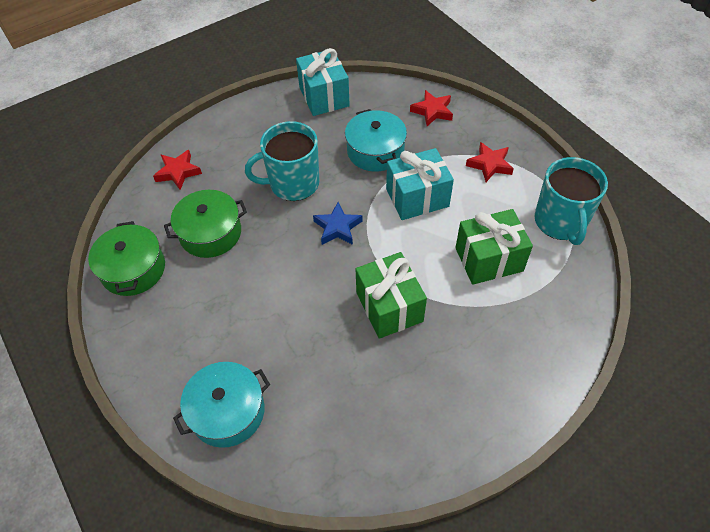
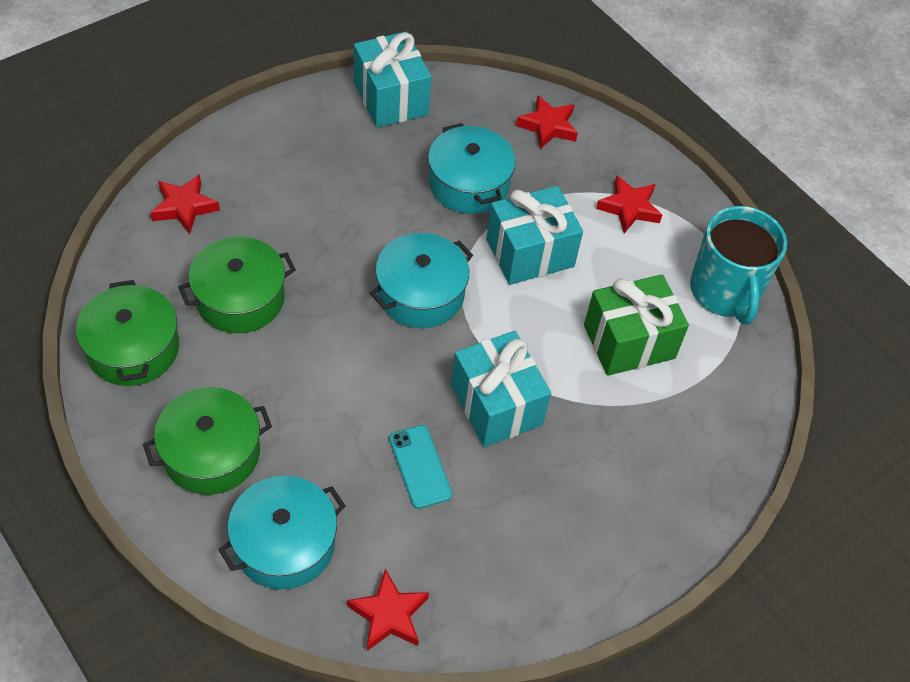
camera: 10 degrees left, 0 degrees up
(180, 344) = (211, 453): none -> green pot
(293, 183) = (353, 228): turquoise mug -> none
(301, 468) = (389, 614): none -> red star
(331, 353) = (420, 466): none -> turquoise phone
(337, 227) = (420, 293): blue star -> turquoise pot
(389, 307) = (496, 405): green gift -> turquoise gift

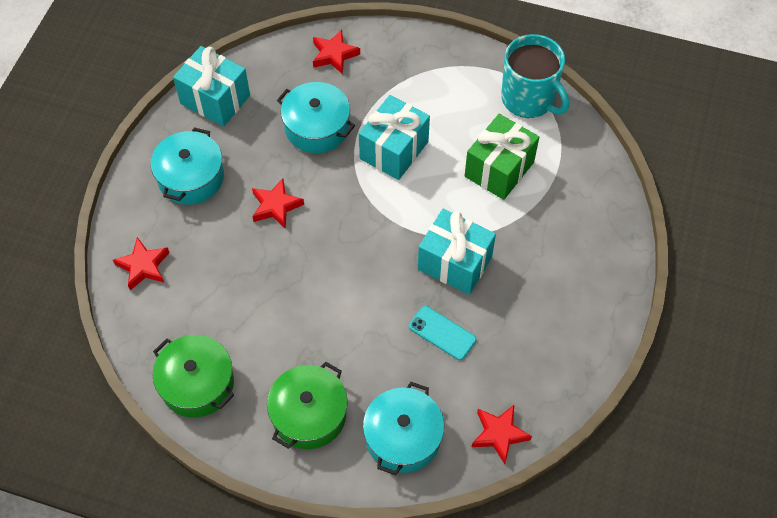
camera: 30 degrees left, 5 degrees up
(240, 298) = (237, 303): green pot -> none
(420, 293) = (349, 222): turquoise pot -> turquoise pot (191, 177)
(629, 208) = (429, 80): red star -> red star (276, 206)

